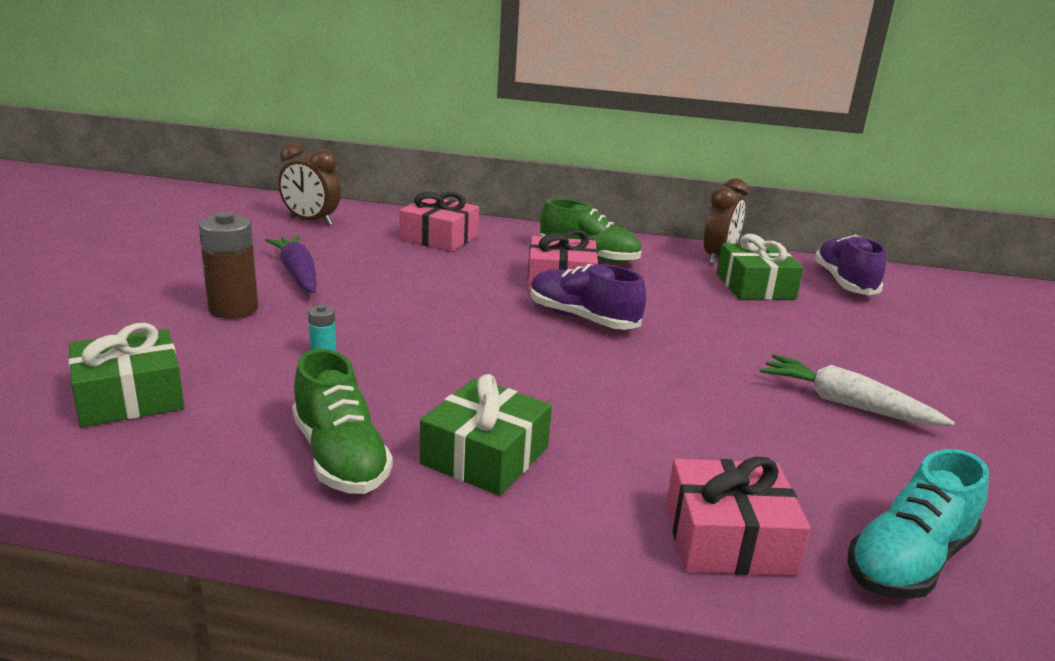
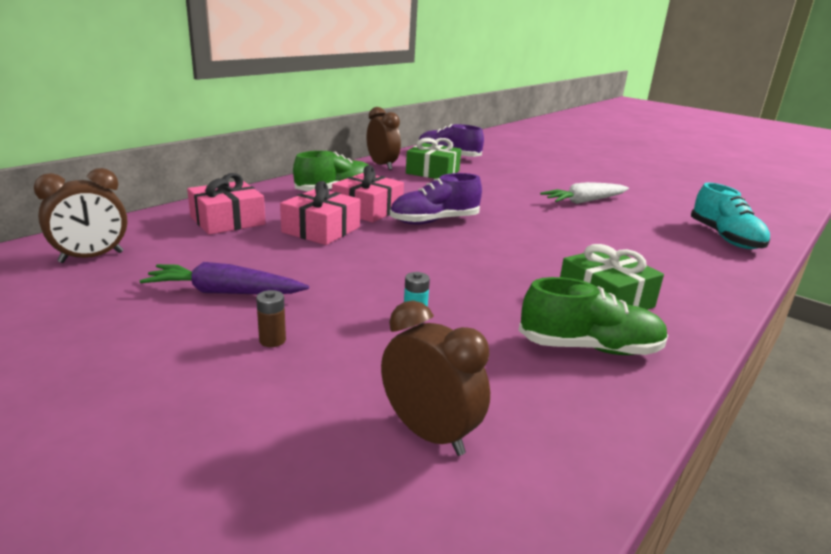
camera: 60 degrees left, 0 degrees up
(130, 397) = (429, 433): green gift -> brown clock
(233, 309) = (272, 340): brown battery -> brown battery, size x0.49
(728, 538) = (705, 265): pink gift -> pink gift (321, 230)

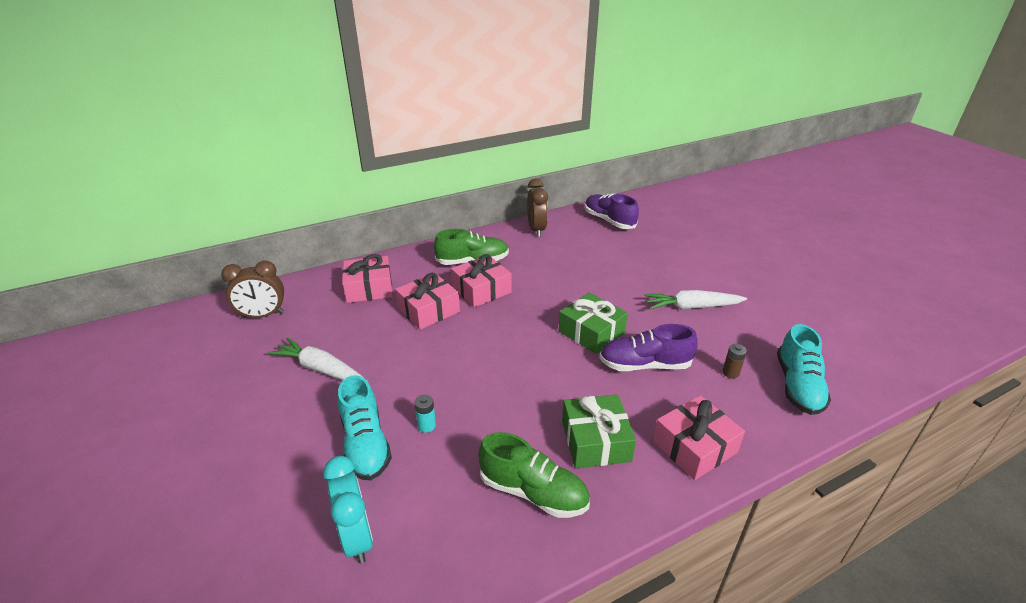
camera: 25 degrees right, 10 degrees up
(225, 292) = (320, 369): purple carrot -> white carrot
(272, 340) = (320, 424): brown battery -> brown battery (730, 373)
(353, 347) = (365, 444): none -> turquoise shoe
(429, 433) = (357, 537): brown clock -> turquoise clock
(432, 172) = (576, 244): green gift -> green gift (591, 332)
(434, 221) = (526, 314): purple shoe -> purple shoe (644, 365)
(694, 287) = (694, 446): none -> pink gift

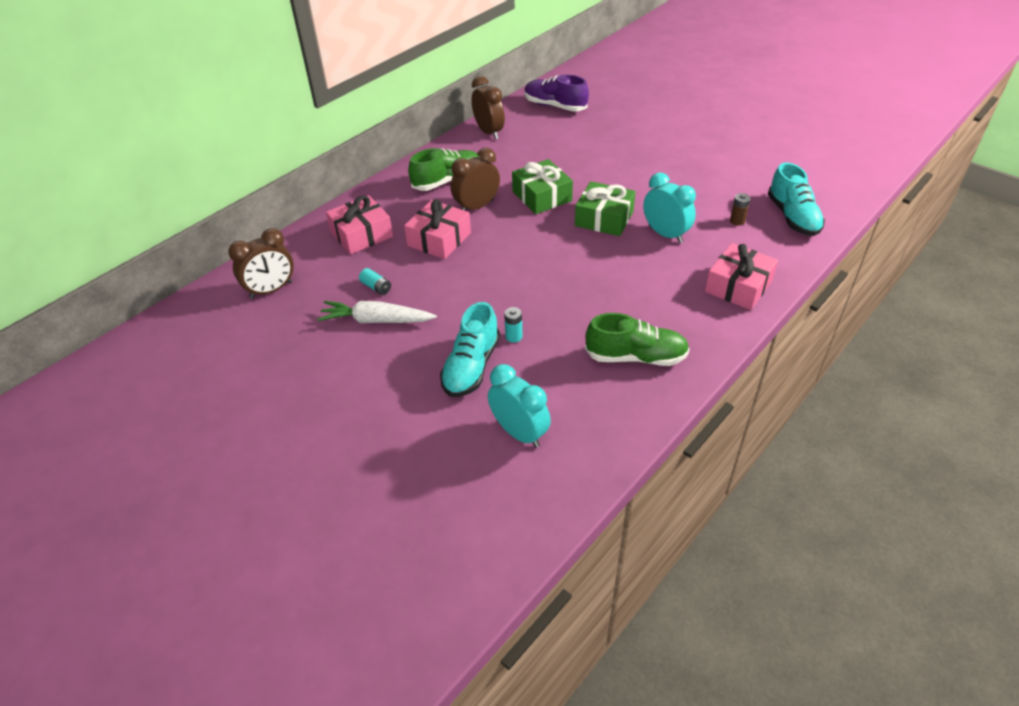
camera: 20 degrees left, 10 degrees up
(344, 338) = (376, 287): none -> turquoise battery
(365, 444) = (471, 367): turquoise shoe -> turquoise shoe turned 60 degrees clockwise
(481, 290) = (477, 206): pink gift -> brown clock
(595, 441) = (661, 305): green gift -> green gift (542, 196)
(644, 365) = (665, 234): purple shoe -> turquoise clock
(692, 307) = (677, 173): white carrot -> none

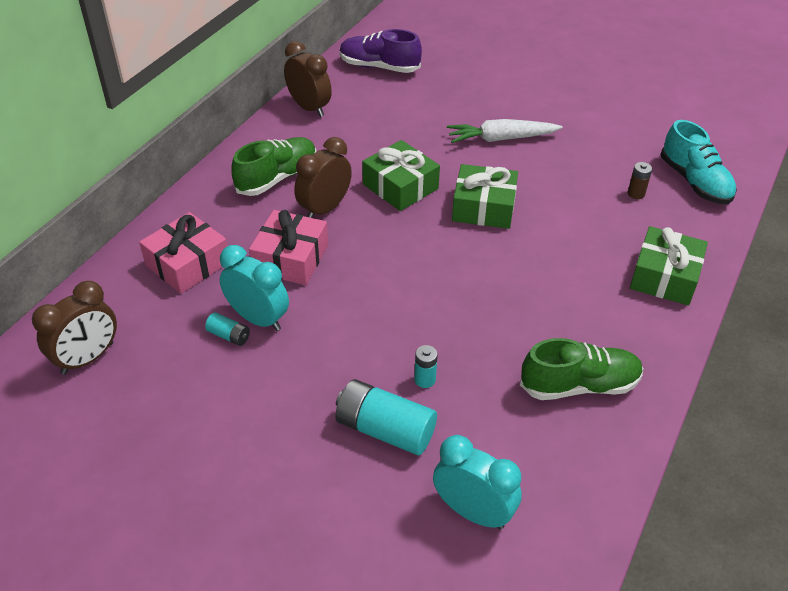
camera: 15 degrees left, 0 degrees up
(376, 320) = (243, 382): white carrot -> white carrot (501, 139)
(471, 367) = (385, 429): turquoise shoe -> turquoise battery
(665, 234) = (561, 220): turquoise clock -> turquoise clock (258, 318)
(738, 286) = (664, 277): pink gift -> green gift

